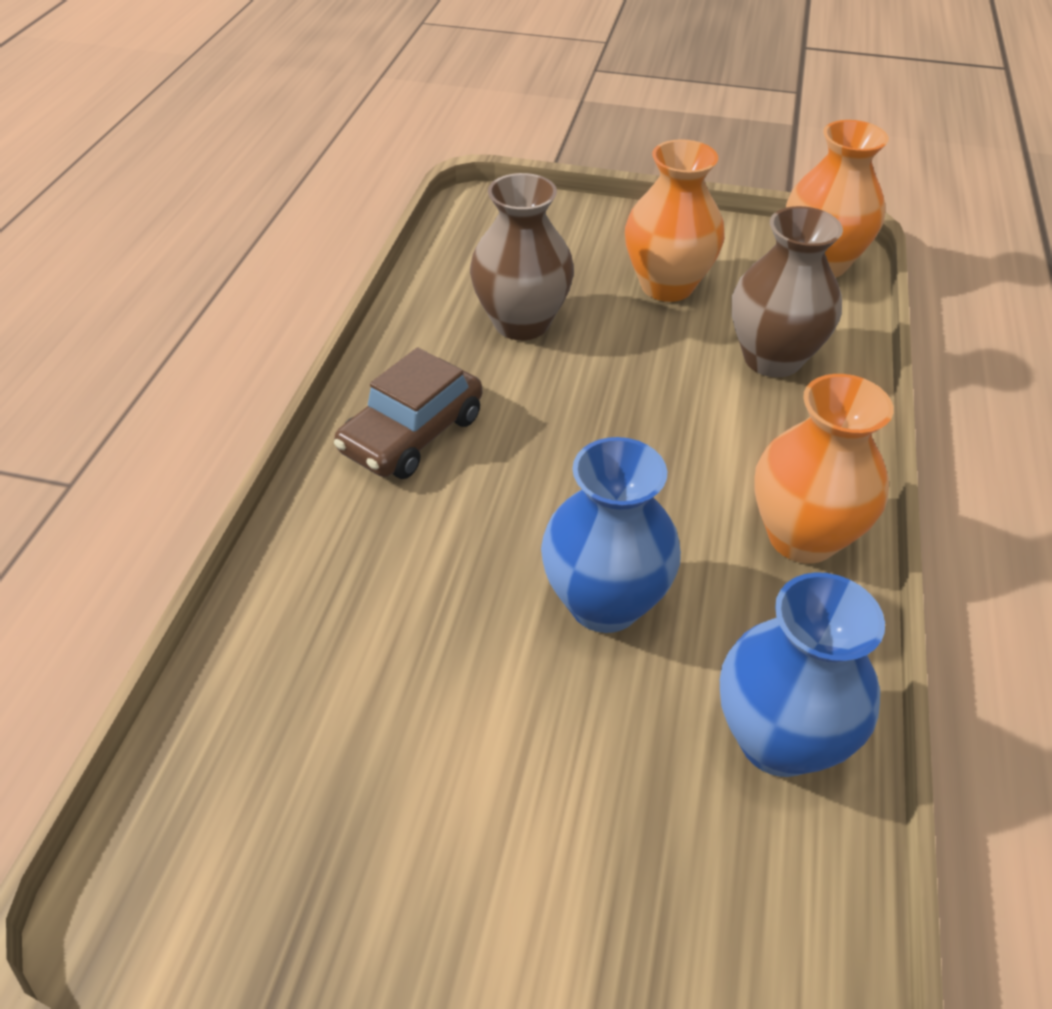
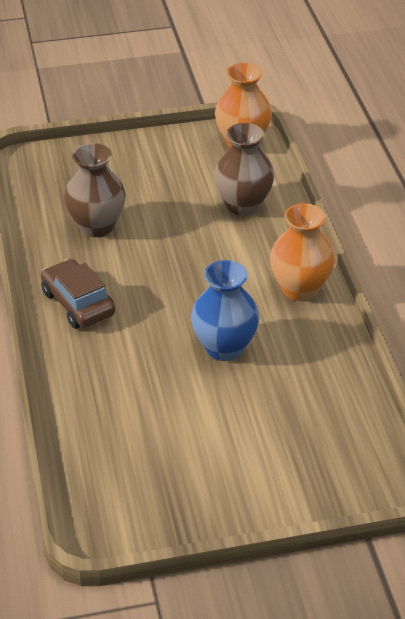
camera: 25 degrees left, 5 degrees down
(412, 434) = (78, 303): brown car -> brown car turned 135 degrees clockwise
(667, 286) = (165, 180): orange vase -> none
(778, 739) = (328, 374): blue vase -> none

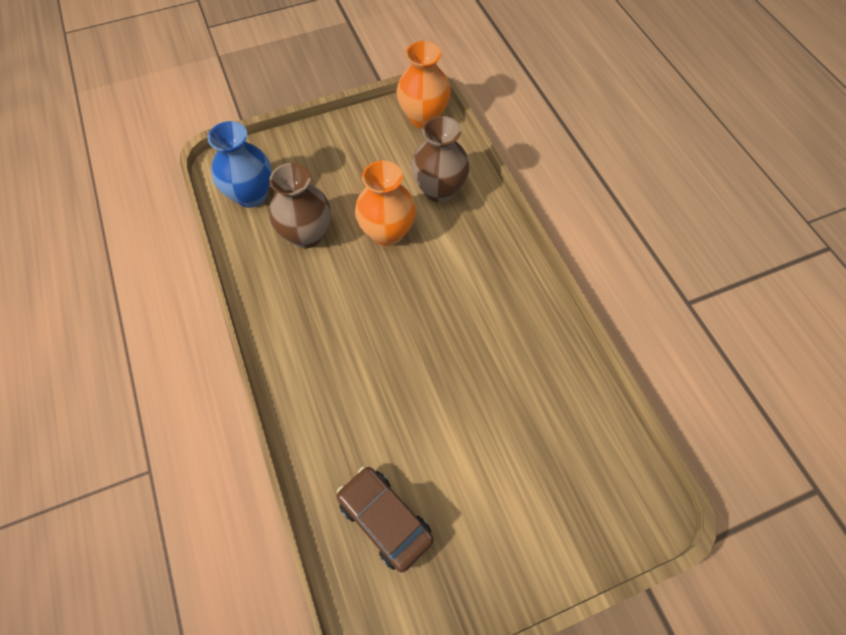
camera: 10 degrees left, 20 degrees up
(78, 303) = (305, 333): brown car -> brown car (385, 520)
(224, 348) = (458, 367): blue vase -> blue vase (251, 195)
(300, 289) = (513, 282): orange vase -> orange vase (387, 232)

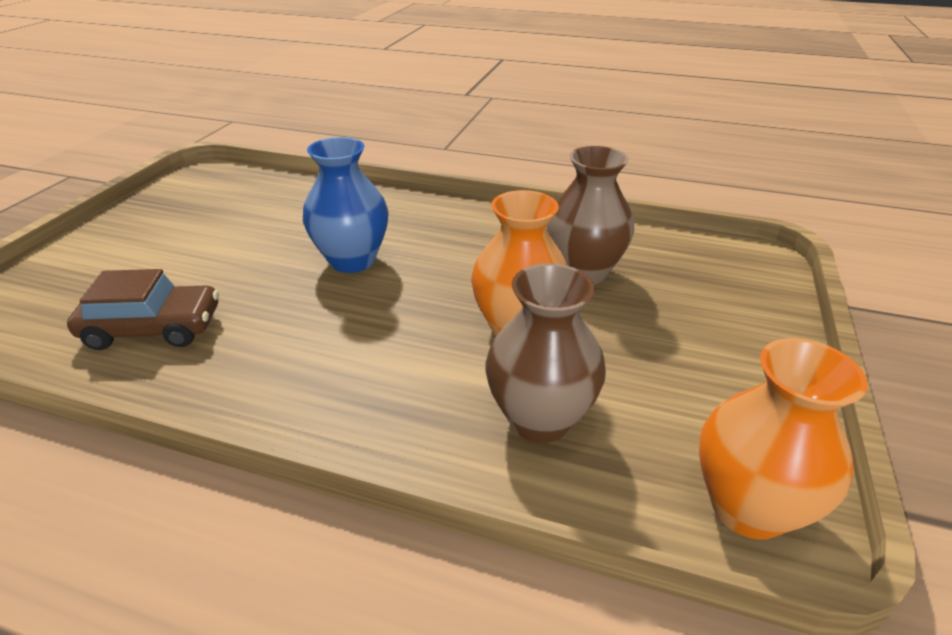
camera: 130 degrees right, 25 degrees down
(251, 195) = (688, 260): blue vase -> blue vase (352, 260)
(385, 520) = (253, 200): brown car -> brown car (153, 328)

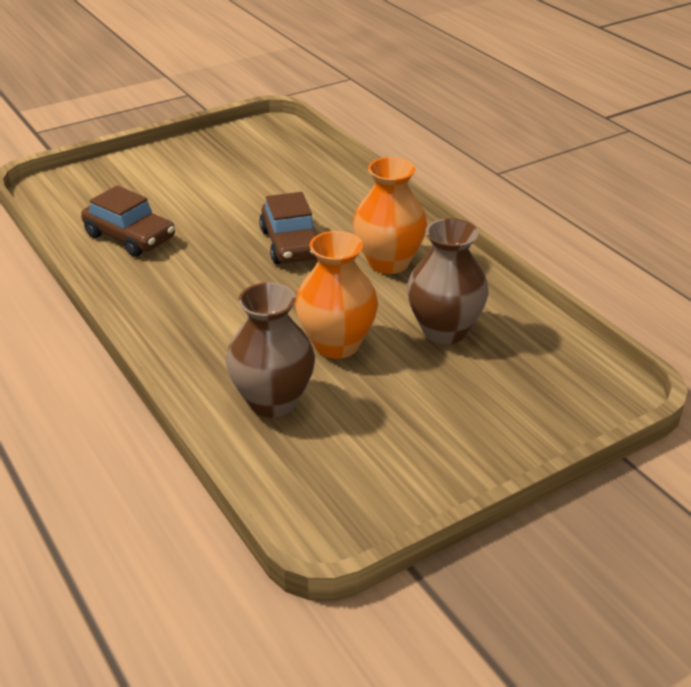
camera: 40 degrees right, 0 degrees up
(352, 260) = (291, 244): blue vase -> brown car
(748, 507) = (321, 510): orange vase -> orange vase (388, 262)

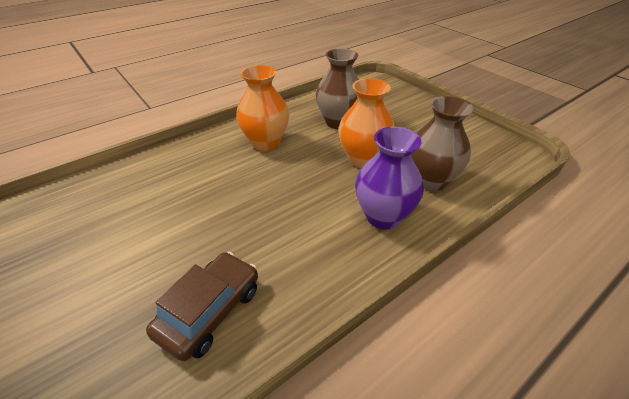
camera: 95 degrees left, 5 degrees up
(213, 346) = (383, 216): none -> purple vase
(291, 244) = (238, 188): brown car -> none

